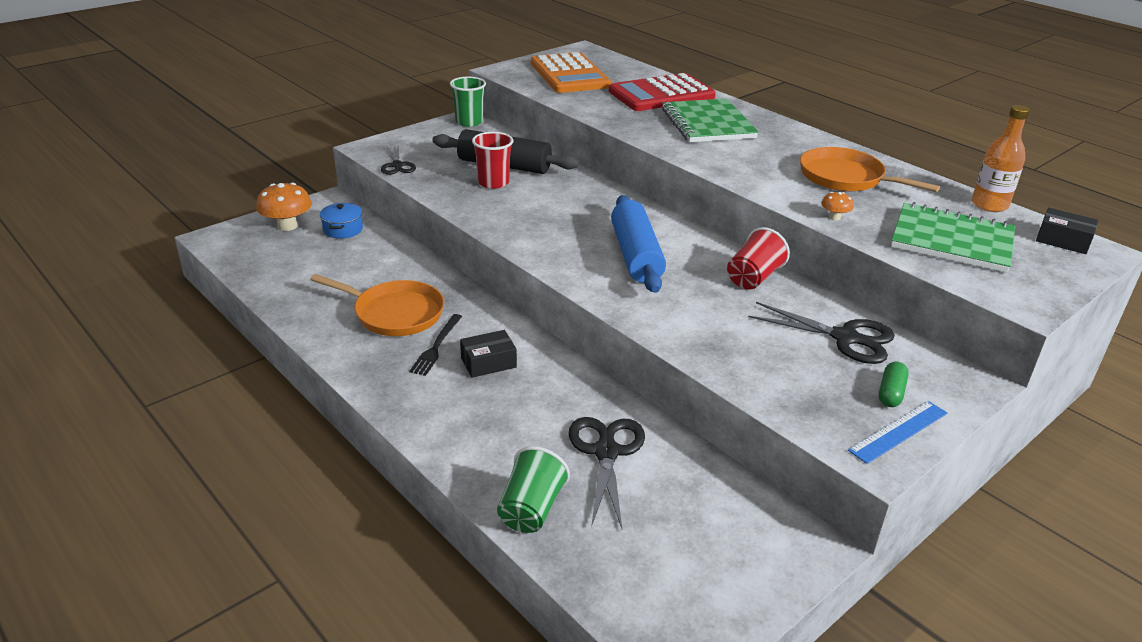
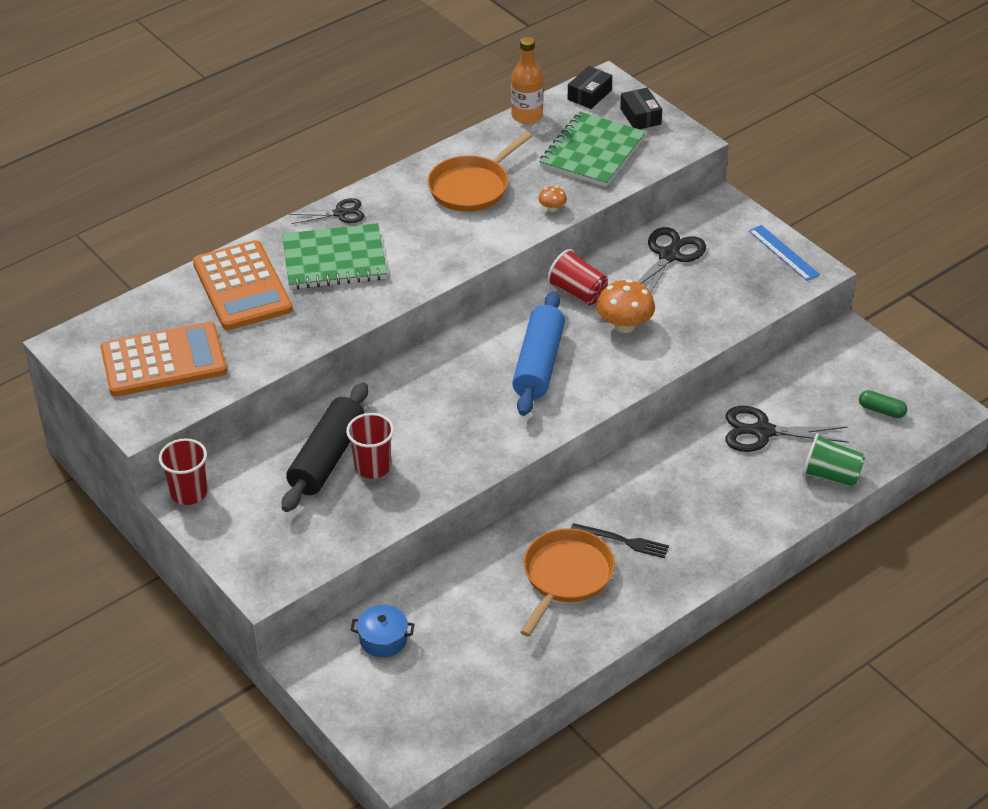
camera: 85 degrees left, 10 degrees up
(287, 226) = (371, 695): orange mushroom -> orange mushroom (624, 325)
(397, 165) = (319, 554): black scissors -> black scissors (340, 213)
(469, 122) = (189, 493): green cup -> red cup
(488, 362) = (647, 503): black box -> black box (640, 116)
(636, 255) = (539, 364): blue rolling pin -> blue rolling pin turned 75 degrees counterclockwise
(661, 94) = (242, 287): red calculator -> orange calculator
(890, 393) = (739, 247): green capsule -> green capsule (881, 410)

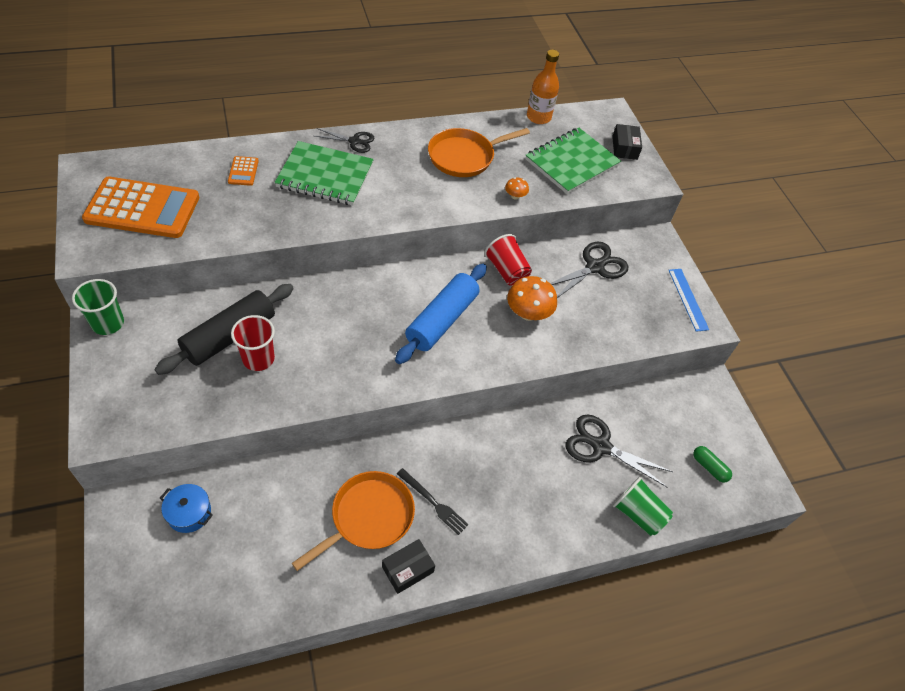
camera: 15 degrees right, 10 degrees up
(189, 493) = (108, 323): red cup -> green cup
(242, 287) = (243, 171): orange calculator -> orange calculator, size x0.41
(589, 95) = (594, 118): black box -> black box (407, 569)

